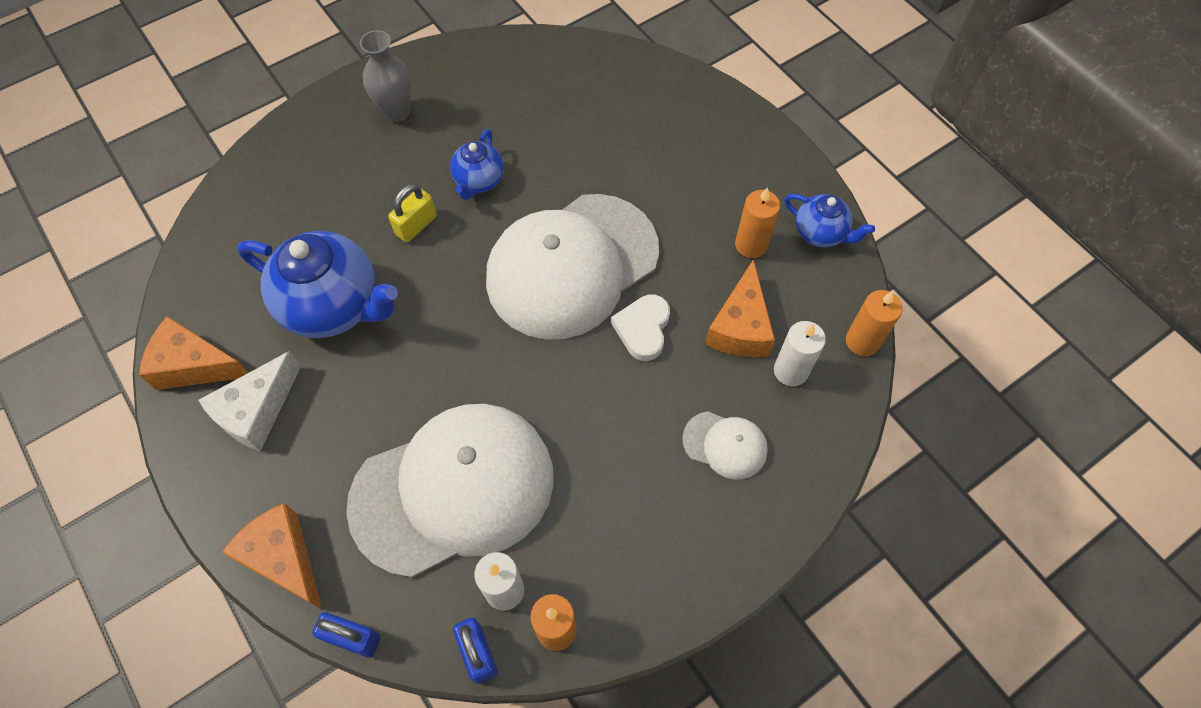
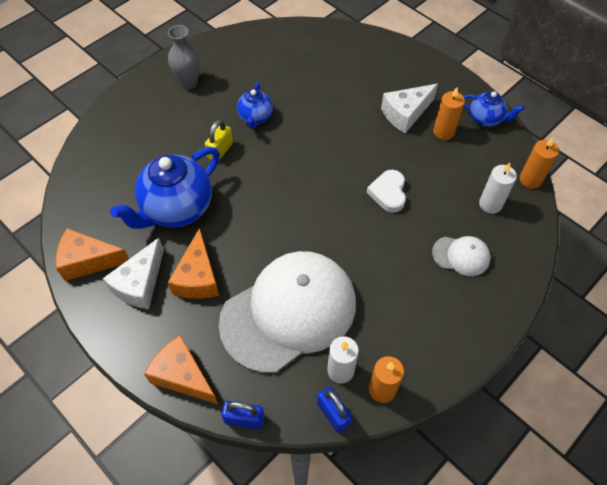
camera: 10 degrees left, 5 degrees down
(334, 306) = (177, 208): blue teapot -> blue teapot turned 120 degrees clockwise
(572, 266) = (331, 161): white cap -> none
(701, 207) = (405, 114): none -> white cheese
(740, 327) = (450, 182): orange cheese -> orange cheese (198, 277)

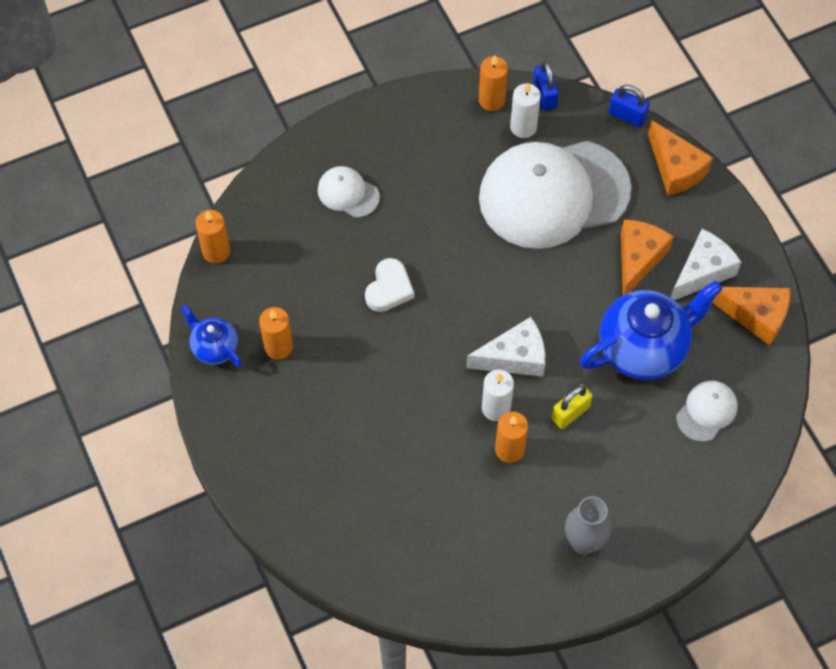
camera: 160 degrees left, 5 degrees up
(119, 179) = (706, 411): none -> white cap
(255, 117) = (509, 449): blue teapot -> orange candle
(405, 114) = (311, 390): white cheese -> white cheese (514, 357)
(490, 204) = (281, 238): white candle -> white candle (496, 408)

